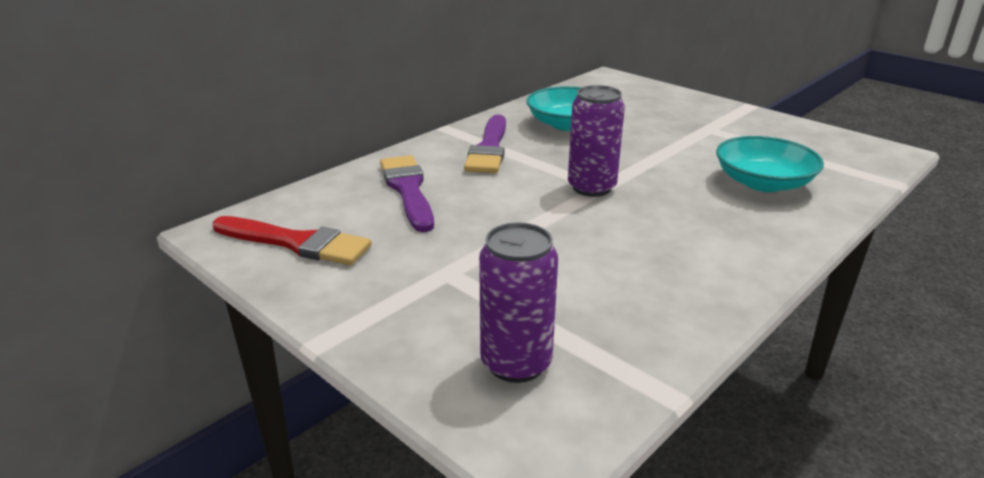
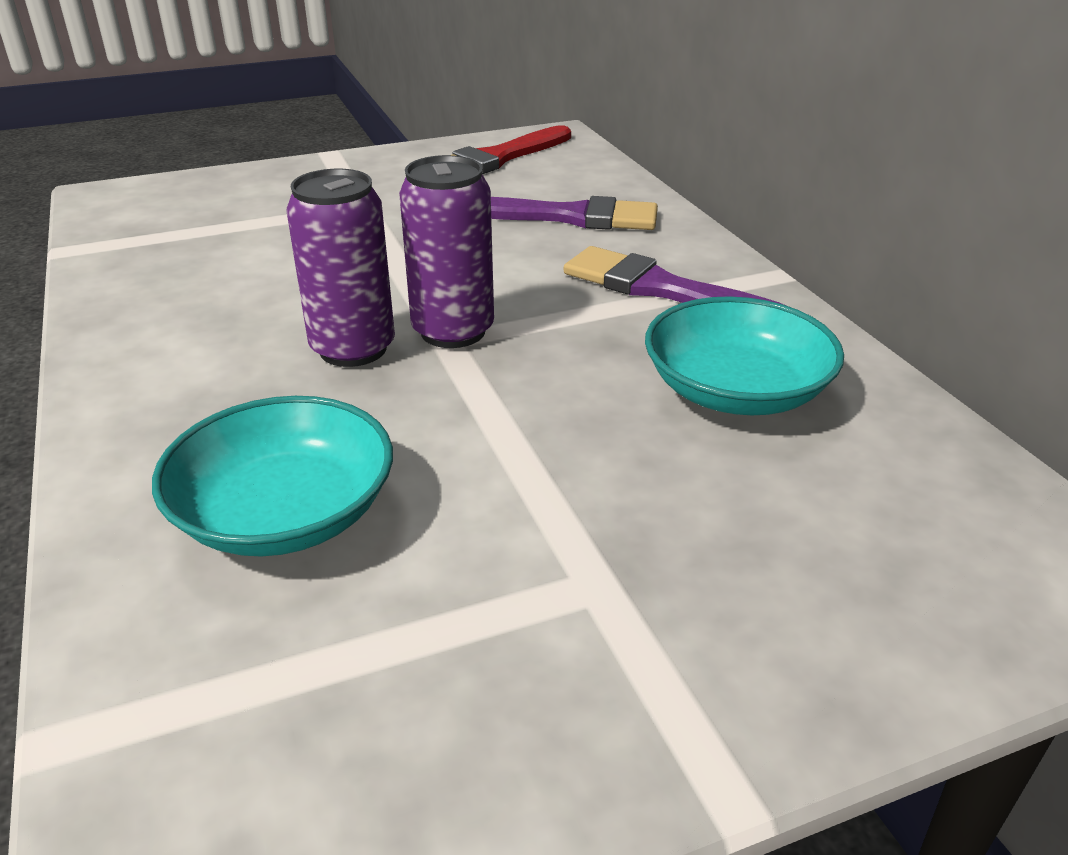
camera: 115 degrees right, 5 degrees up
(516, 363) = (198, 206): purple can -> purple can (353, 349)

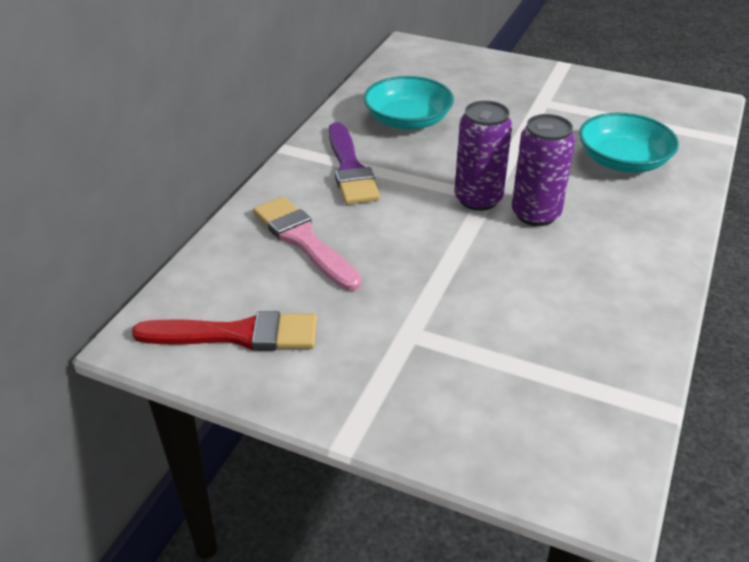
camera: 135 degrees left, 5 degrees up
(567, 217) = (304, 241): purple brush -> pink brush

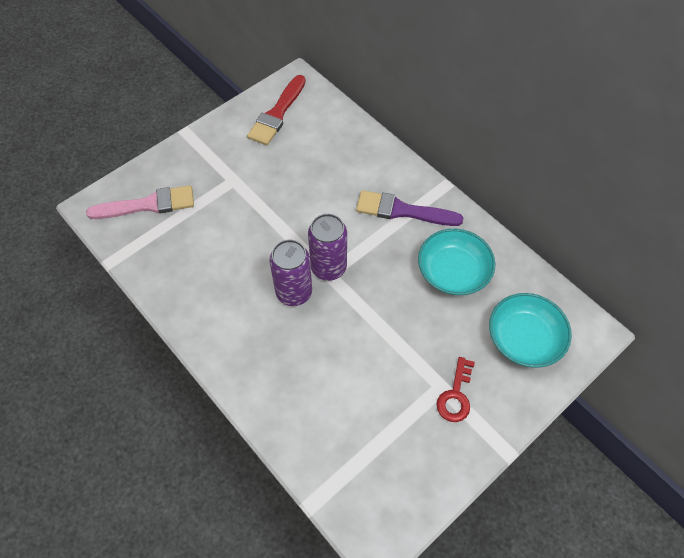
camera: 115 degrees right, 20 degrees up
(304, 241) = (337, 162): pink brush -> pink brush (148, 205)
(542, 93) = (455, 395): none -> red key
(623, 161) = (323, 391): turquoise bowl -> turquoise bowl (524, 338)

